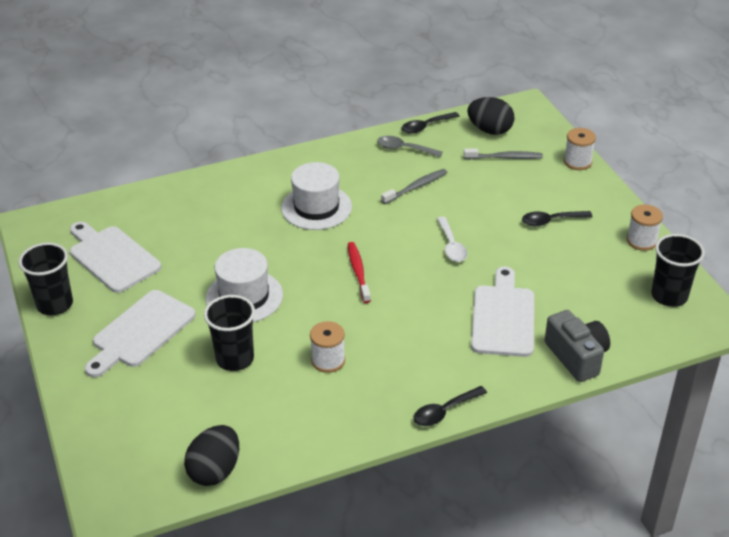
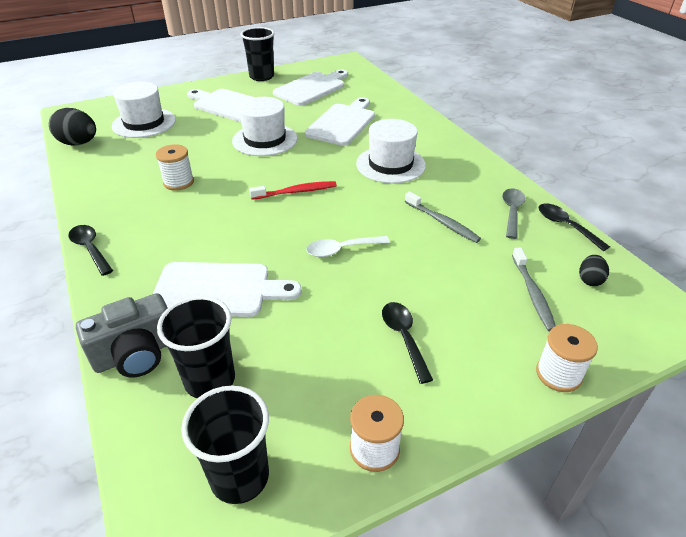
camera: 85 degrees right, 0 degrees up
(170, 412) = (144, 123): none -> white hat
(218, 235) = (342, 123): none -> white cutting board
(235, 359) = (192, 141): black cup -> black cup (210, 380)
(490, 130) = (590, 280): black egg -> black egg, size x0.54

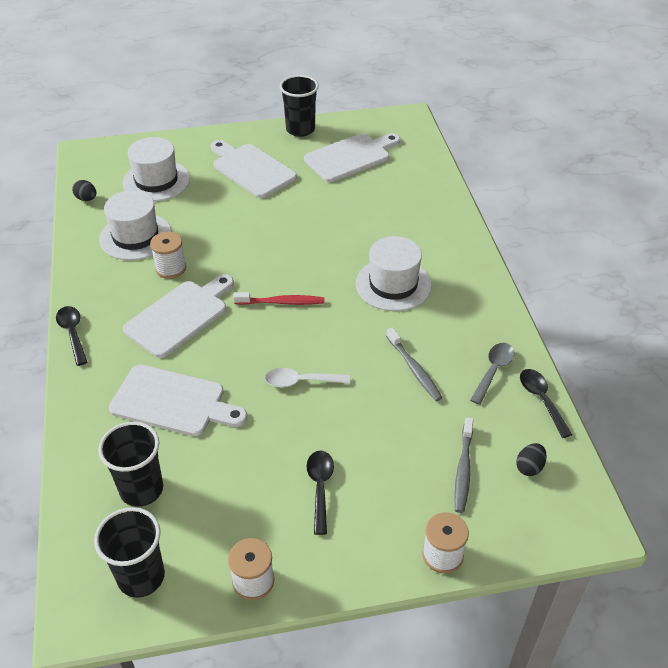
camera: 15 degrees right, 5 degrees up
(79, 143) = (86, 199): black egg -> black egg, size x0.54
(136, 354) = (89, 451): grey camera -> none
(265, 140) = (273, 226): white hat -> white hat (135, 236)
(342, 123) = (365, 216): white cutting board -> white cutting board (180, 316)

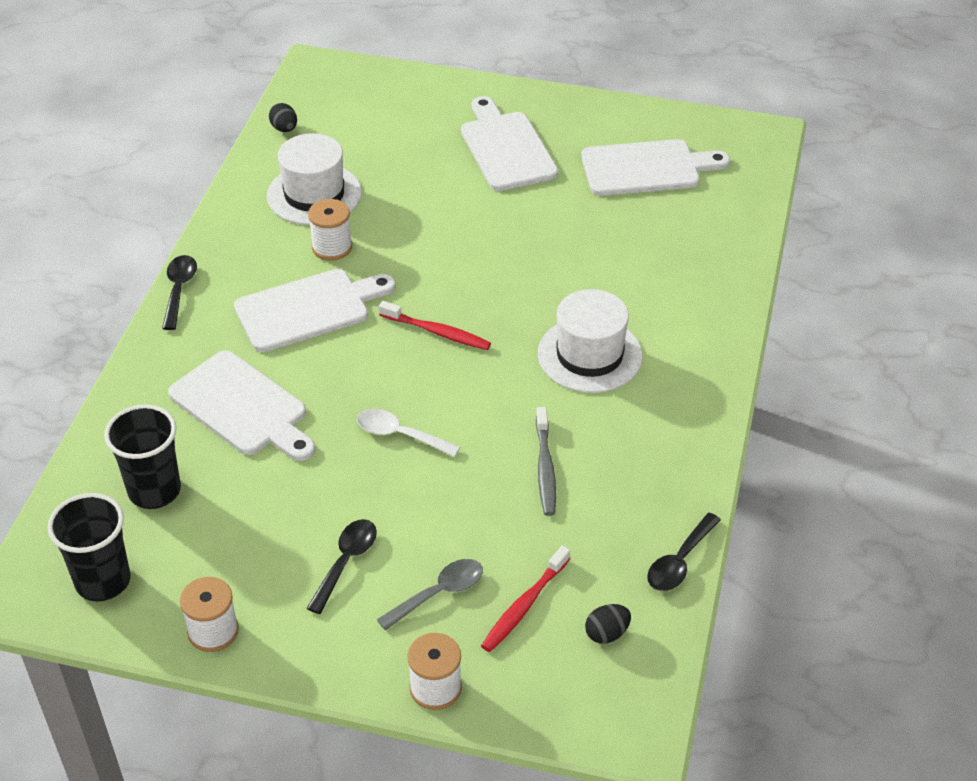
camera: 25 degrees right, 0 degrees up
(156, 181) = (379, 129): white hat -> none
(300, 129) = (604, 111): black cup -> none
(463, 470) = (524, 606): grey toothbrush -> red toothbrush
(493, 371) = (643, 505): grey spoon -> grey spoon (439, 593)
(541, 400) = (679, 562): black spoon -> black spoon turned 150 degrees counterclockwise

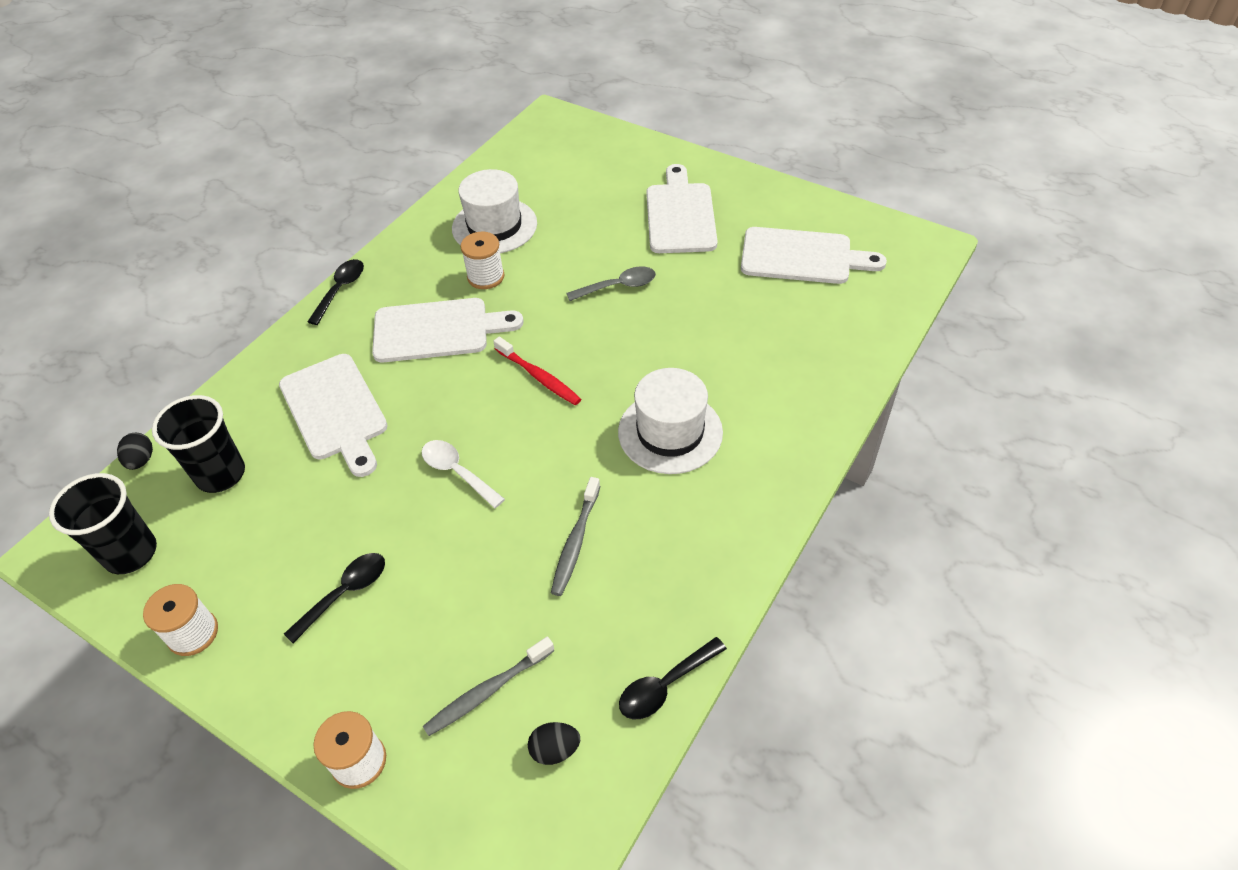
camera: 20 degrees right, 5 degrees up
(284, 129) = (498, 164): black egg -> black egg (141, 460)
(439, 593) = (413, 652): grey spoon -> grey spoon (618, 286)
(524, 606) = (487, 691): red toothbrush -> grey toothbrush

